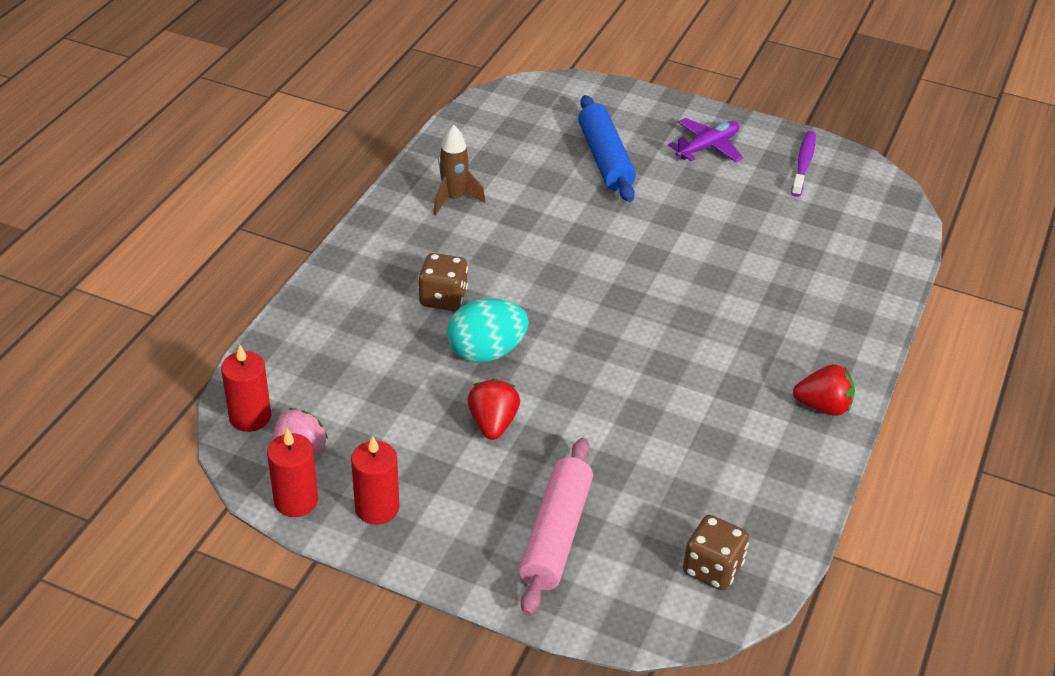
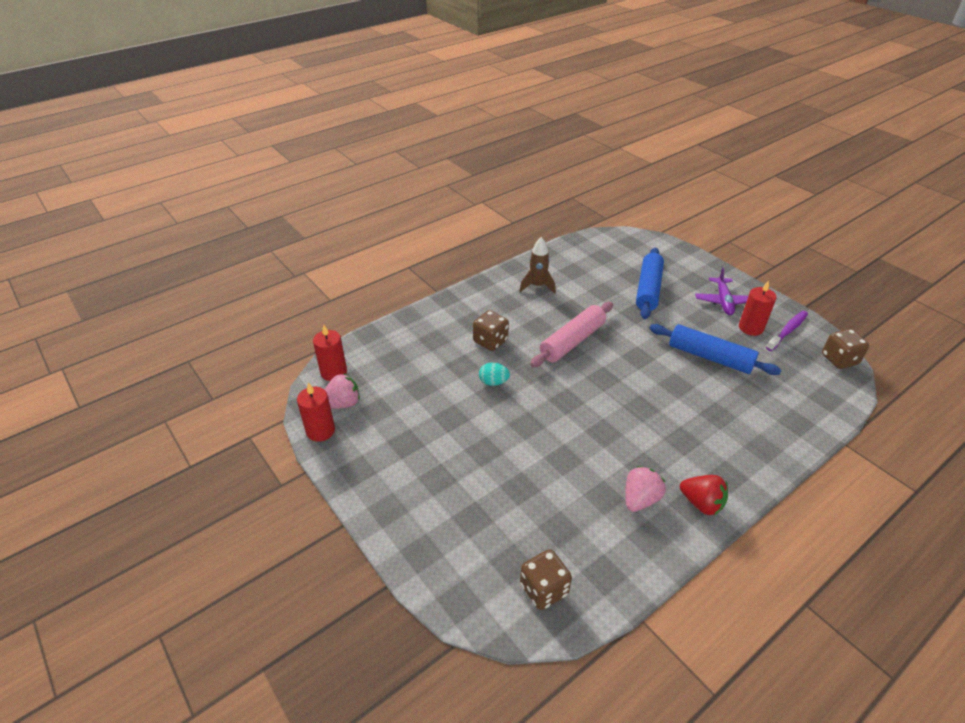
camera: 30 degrees right, 0 degrees up
(377, 508) = (361, 454): red candle -> red candle (751, 328)
(486, 352) = (493, 382): turquoise egg -> turquoise egg, size x0.56
(493, 424) = (466, 428): red strawberry -> none
(555, 534) = (454, 517): pink rolling pin -> pink rolling pin (572, 341)
(707, 147) = (723, 301): purple plane -> purple plane turned 105 degrees clockwise
(733, 227) = (710, 357): none -> blue rolling pin
(755, 428) = (640, 499): none -> pink strawberry
(878, 182) = (839, 359): none -> brown dice

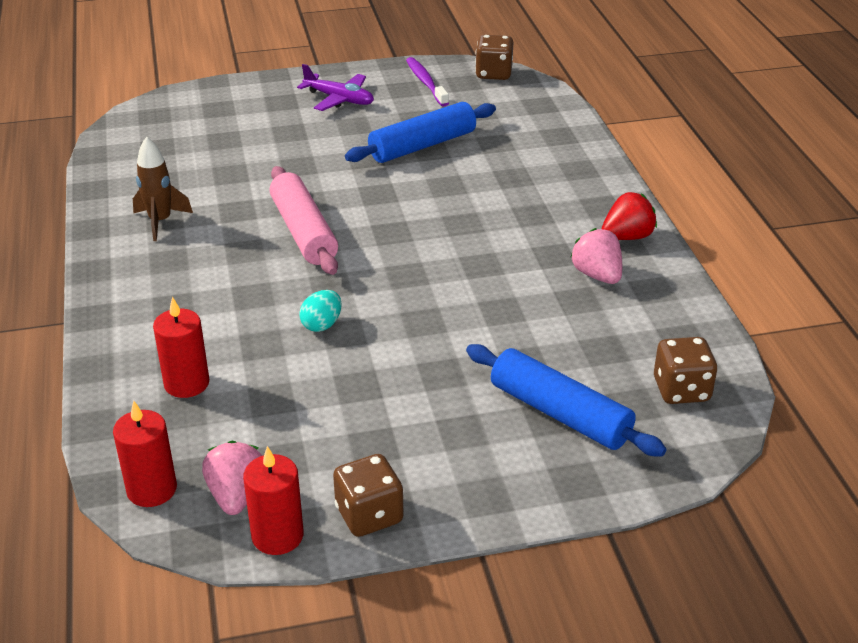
camera: 65 degrees left, 5 degrees down
(490, 341) = (236, 301): brown dice -> brown dice (369, 515)
(648, 289) = (264, 139): blue rolling pin -> blue rolling pin (560, 413)
(751, 328) = (400, 101): red candle -> red candle (186, 383)

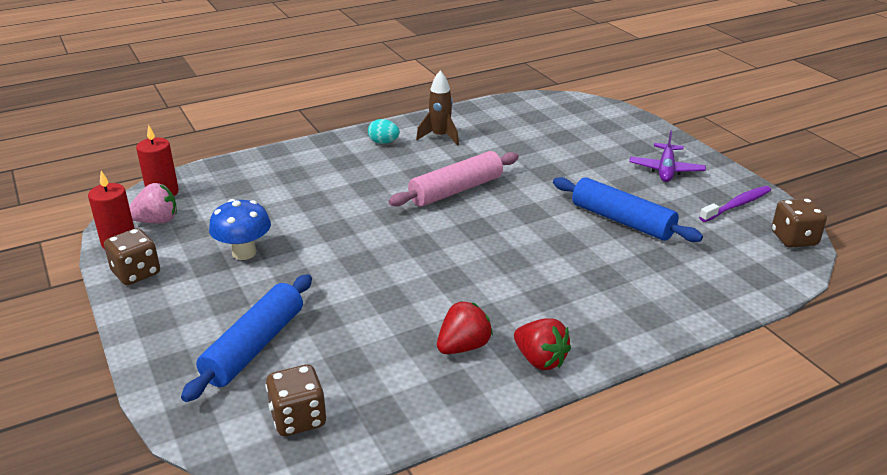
camera: 75 degrees right, 5 degrees down
(186, 383) = (264, 182): red candle -> none
(322, 325) = (341, 219): turquoise egg -> turquoise egg (383, 142)
(363, 412) = (244, 253): none -> blue mushroom
(597, 275) = (463, 347): pink strawberry -> red strawberry

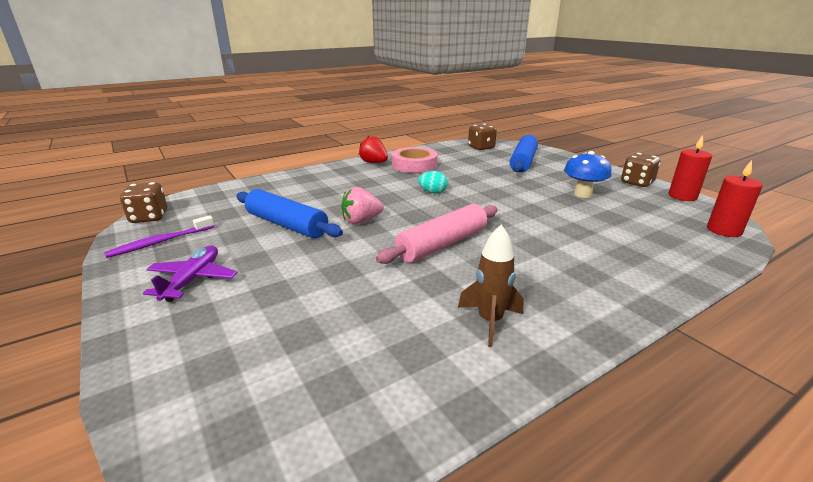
camera: 175 degrees right, 5 degrees down
(157, 221) = (682, 209): pink strawberry -> pink strawberry (361, 221)
(383, 142) = (565, 305): turquoise egg -> turquoise egg (432, 192)
(463, 347) = (414, 165): red strawberry -> pink tape

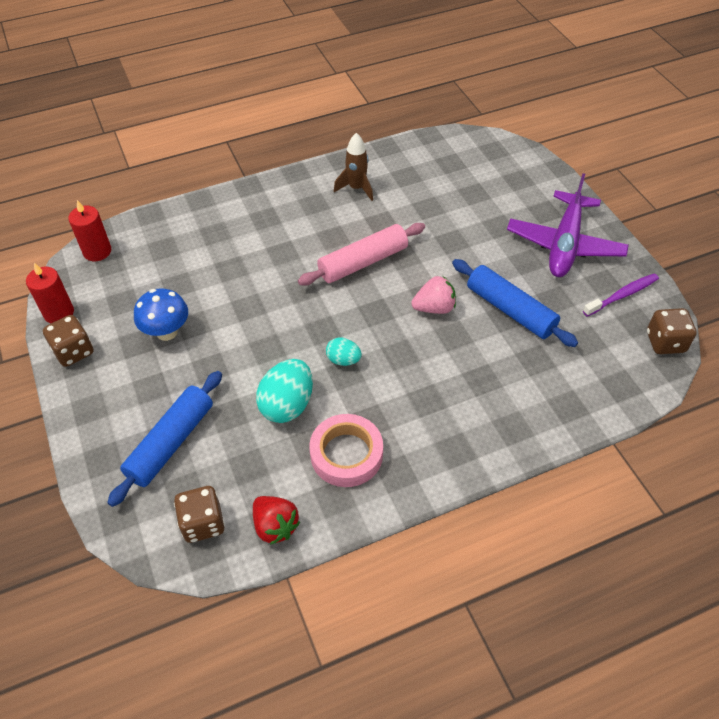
camera: 170 degrees left, 25 degrees up
(193, 280) = (564, 244): purple plane -> purple plane, size x1.68
(374, 162) = (410, 473): red strawberry -> red strawberry (275, 526)
(462, 175) = (287, 405): none -> turquoise egg

